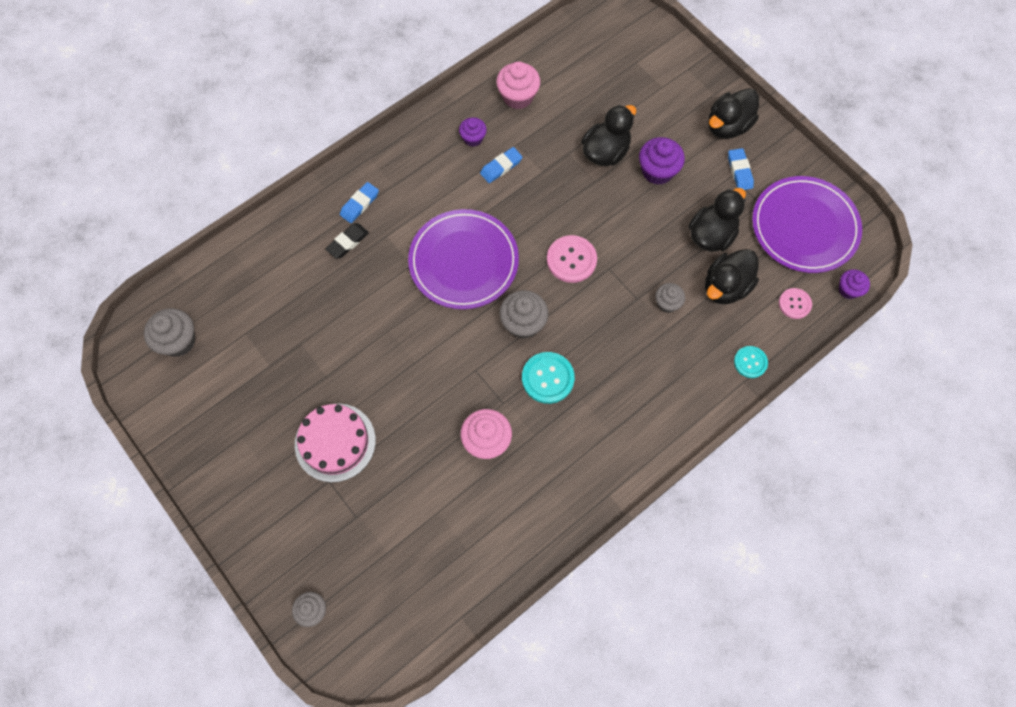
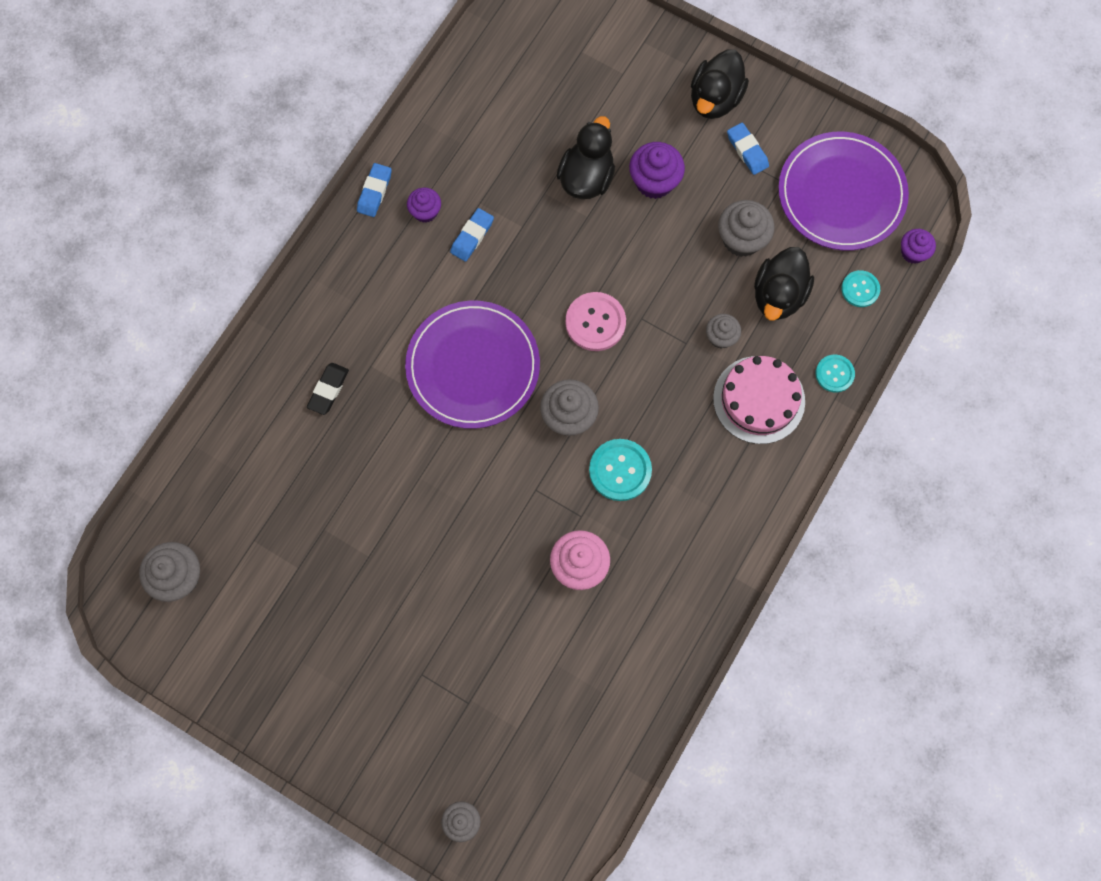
camera: 20 degrees left, 5 degrees up
(335, 442) = (410, 628): pink cake -> pink cake (759, 399)
(359, 204) = (323, 338): blue eraser -> blue eraser (374, 192)
(518, 96) = (458, 141): pink cupcake -> none
(711, 235) = (741, 239): black duck -> grey cupcake
(794, 304) = (860, 289): pink button -> turquoise button

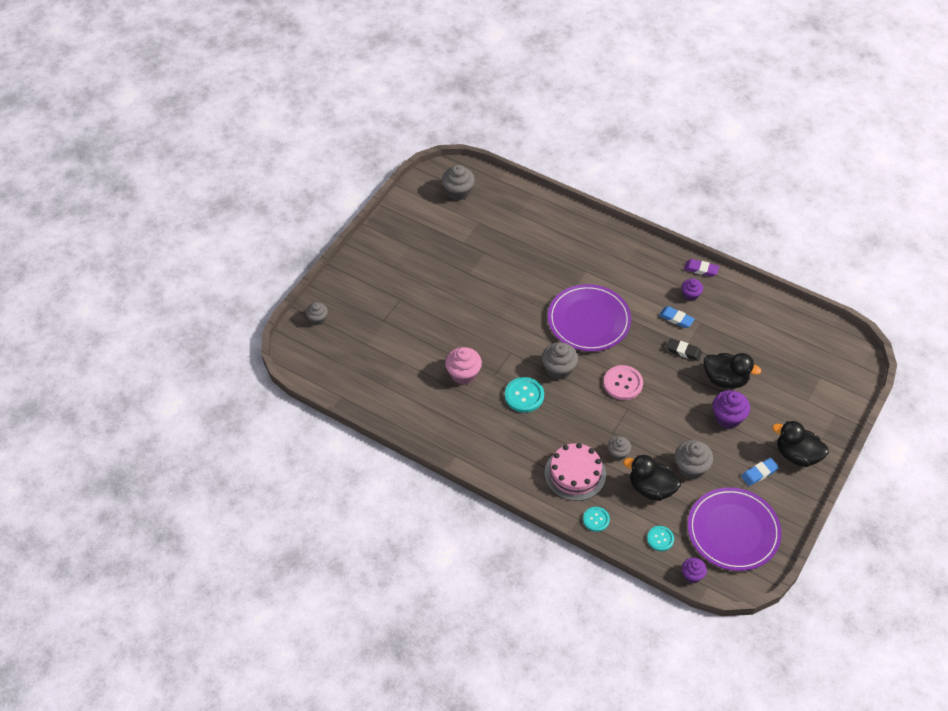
camera: 90 degrees right, 20 degrees down
(328, 390) = (569, 252): black eraser -> black eraser (684, 351)
(374, 192) = (701, 269): blue eraser -> purple eraser

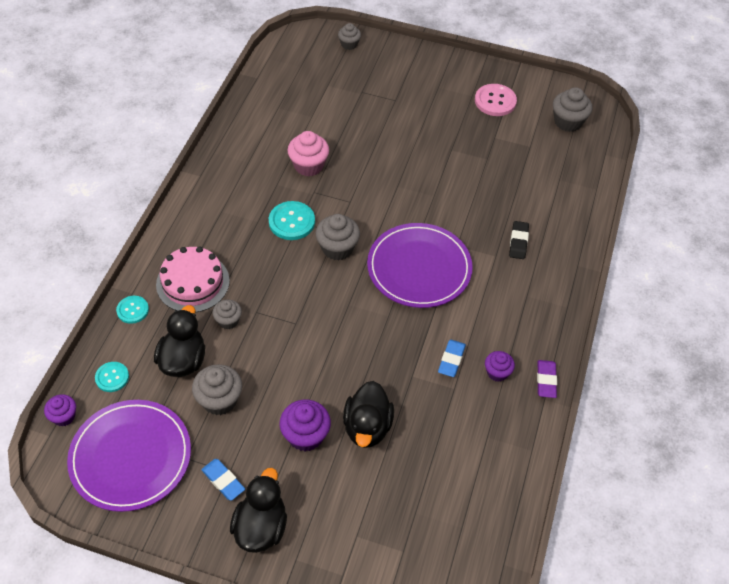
camera: 75 degrees right, 0 degrees up
(623, 383) = (332, 314): pink button -> pink button (495, 101)
(684, 351) = (400, 374): black eraser -> black eraser (518, 242)

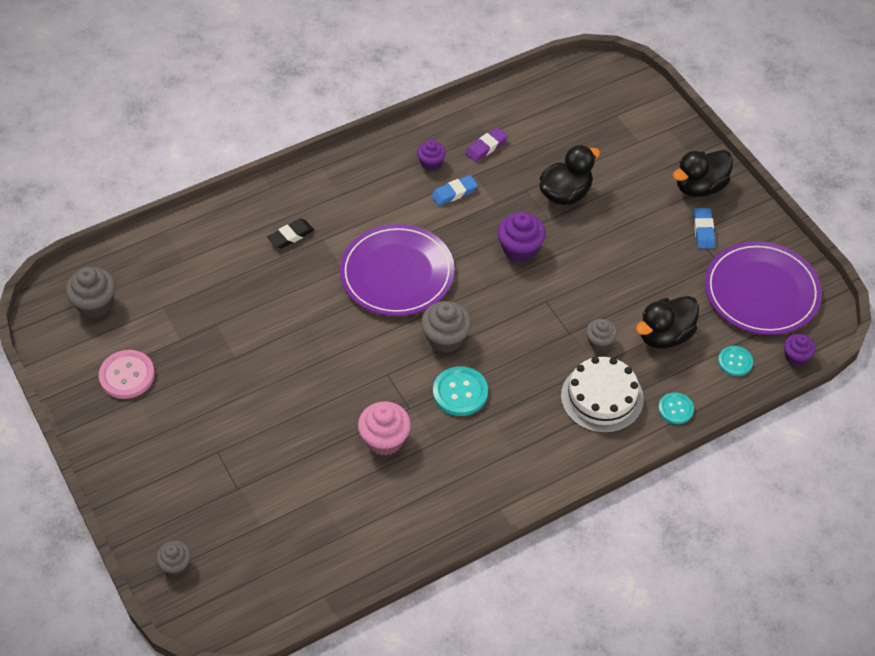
camera: 135 degrees left, 0 degrees up
(193, 282) = (602, 397): pink cake -> white cake
(219, 400) = (660, 285): grey cupcake -> none
(305, 435) = (616, 218): purple cupcake -> purple cupcake (520, 249)
(546, 380) = (403, 135): purple eraser -> purple eraser (486, 147)

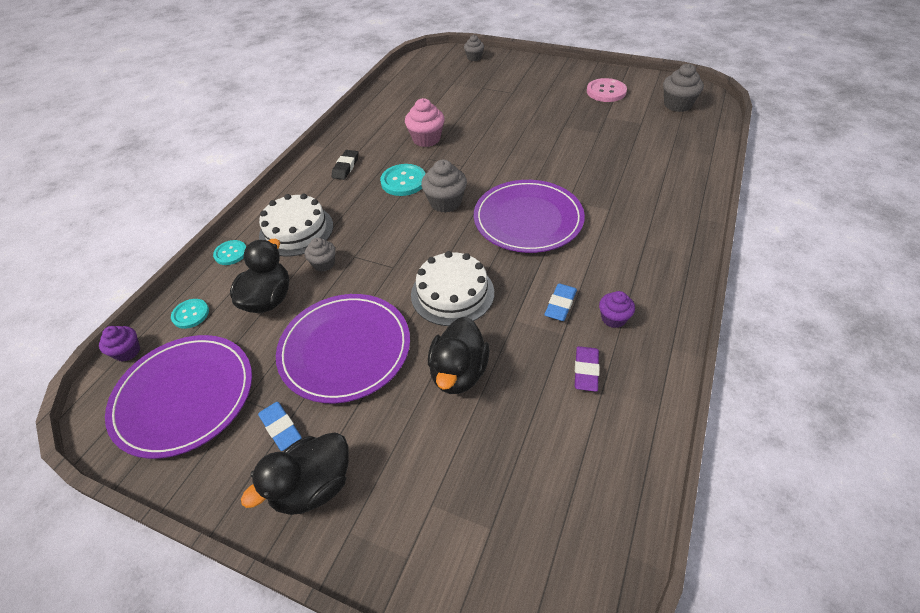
camera: 145 degrees right, 5 degrees down
(291, 236) = (633, 197): black eraser -> black eraser (346, 167)
(520, 249) = (452, 293): purple cupcake -> white cake
(630, 256) = (345, 349): none -> purple plate
(700, 187) = (313, 486): black duck -> black duck turned 150 degrees counterclockwise

